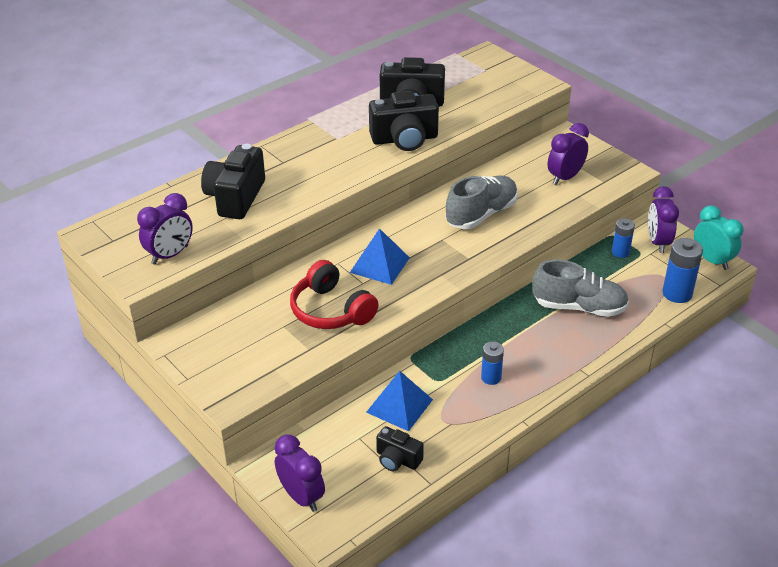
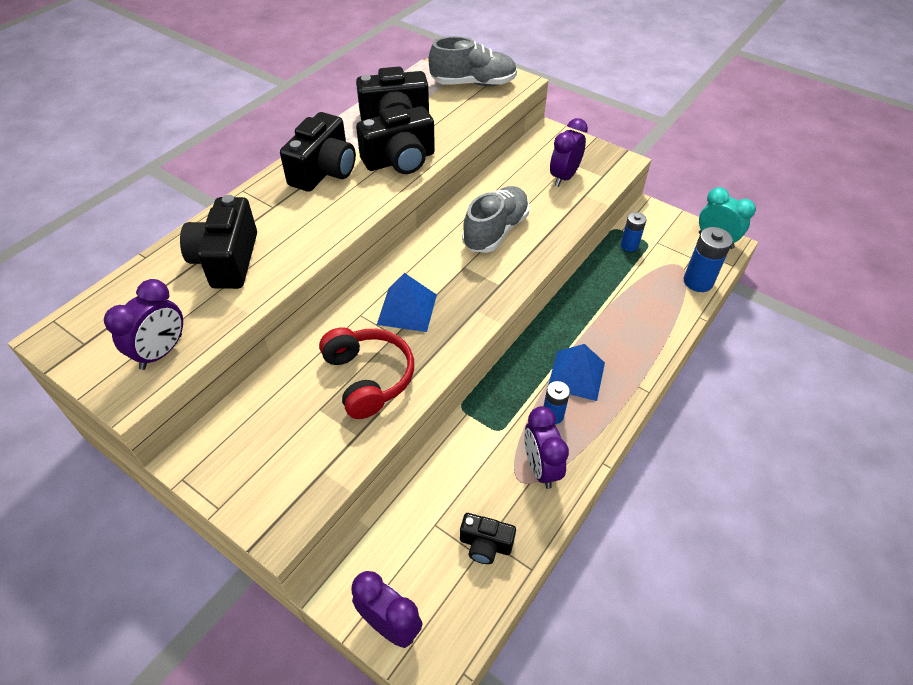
camera: 15 degrees left, 10 degrees up
(331, 310) = (368, 378): red headphones -> red headphones turned 150 degrees counterclockwise
(335, 139) = (324, 171): none -> black camera
(399, 405) = (467, 471): blue pyramid -> blue pyramid (576, 375)
(579, 307) = (612, 314): grey shoe -> grey shoe (473, 83)
(658, 242) = (659, 229): purple clock -> purple clock (540, 467)

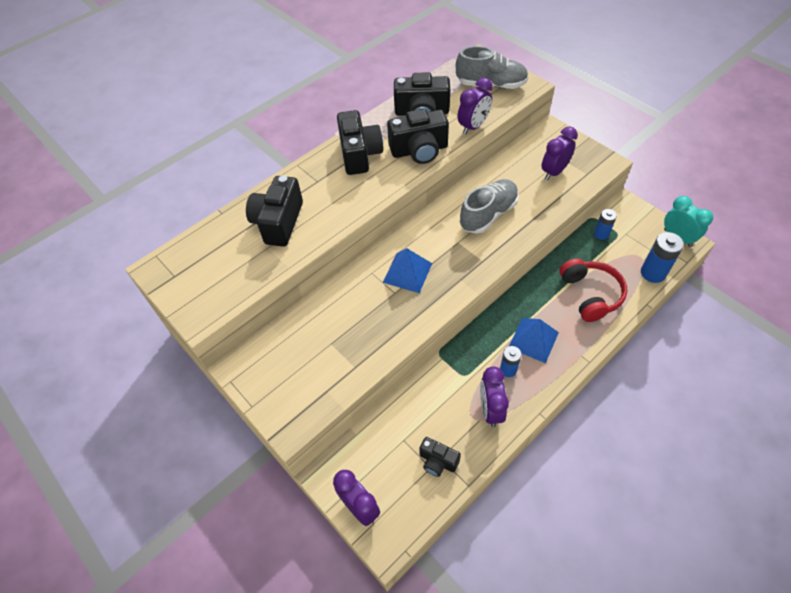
camera: 15 degrees right, 5 degrees up
(161, 352) = (225, 289): purple clock -> purple clock (473, 126)
(324, 171) = (359, 154): black camera -> black camera turned 45 degrees counterclockwise
(368, 378) = (370, 324): red headphones -> red headphones (590, 294)

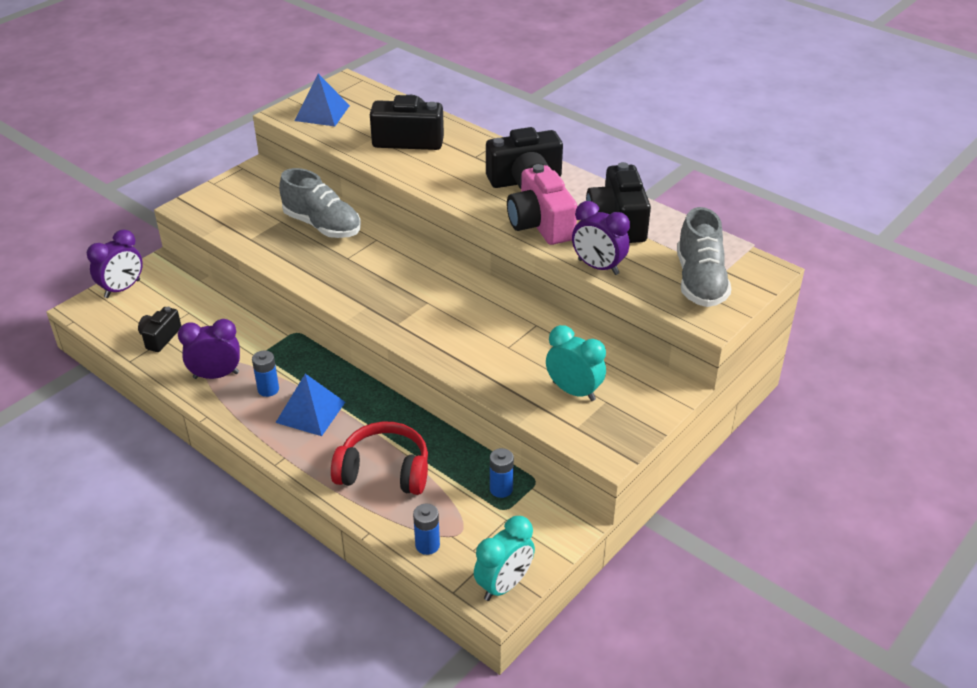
camera: 80 degrees right, 15 degrees down
(407, 272) = (376, 265): blue pyramid -> blue pyramid (322, 113)
(419, 150) = (540, 224): black camera -> pink camera
(488, 214) = (478, 327): grey shoe -> grey shoe (322, 225)
(554, 172) = (574, 391): purple clock -> turquoise clock
(590, 294) = (384, 471): red headphones -> red headphones turned 150 degrees counterclockwise
(653, 273) = (427, 545): blue battery -> blue battery, size x0.63

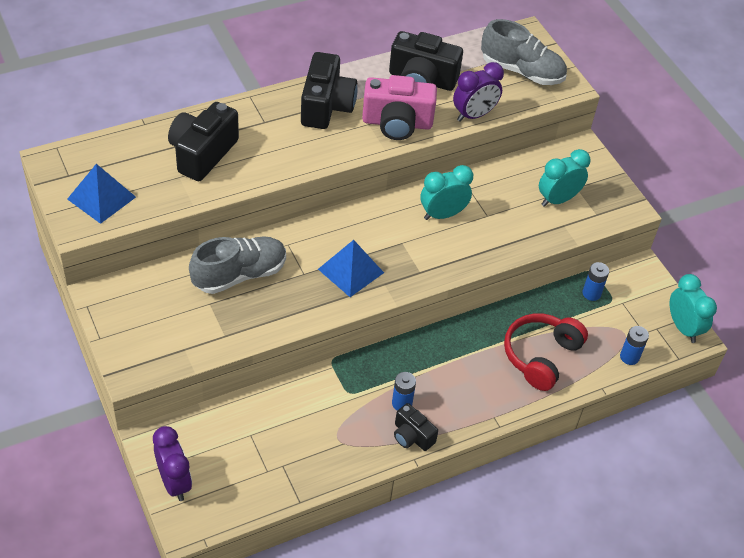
camera: 70 degrees left, 10 degrees up
(160, 337) = (278, 468): black camera -> black camera (412, 436)
(216, 375) = (361, 437): purple clock -> none
(310, 412) = (447, 382): blue pyramid -> blue pyramid (351, 271)
(485, 317) = (442, 214): none -> turquoise clock

